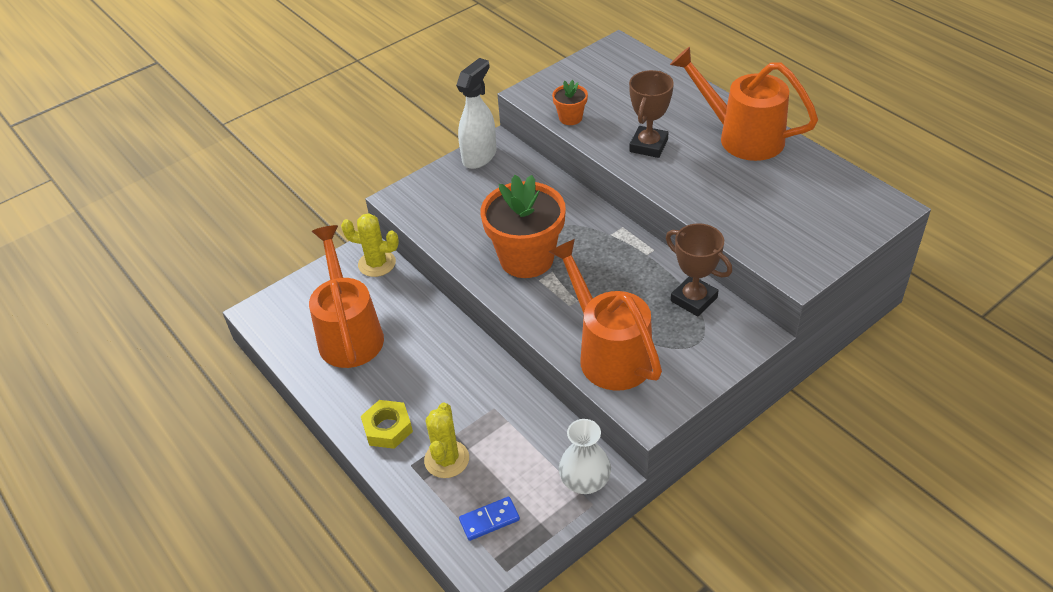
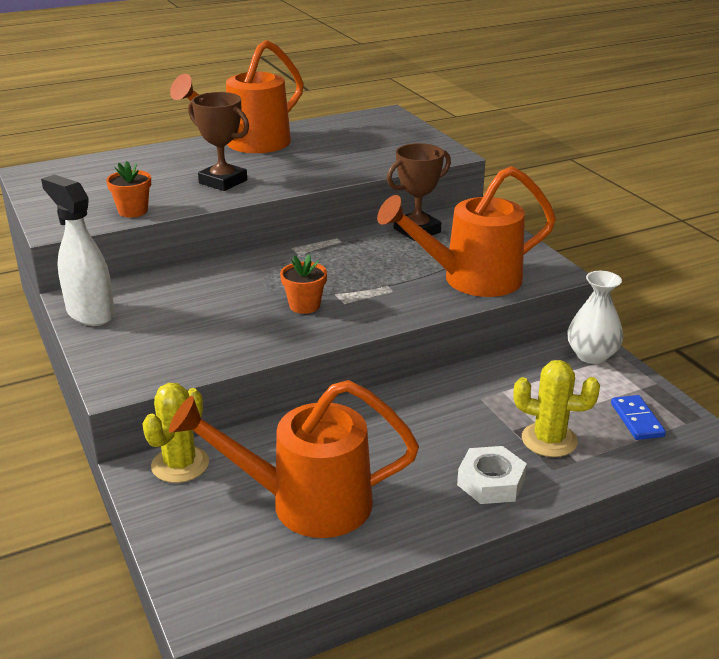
camera: 80 degrees left, 15 degrees down
(387, 428) = (491, 482): yellow nut -> white nut
(526, 258) = (304, 305): orange flower pot -> orange flower pot, size x0.46

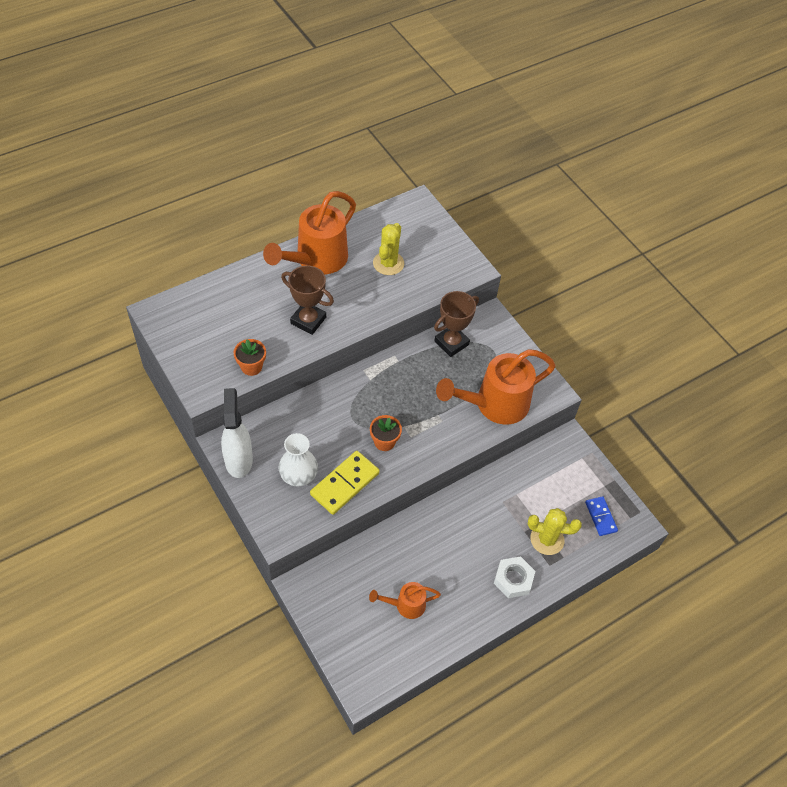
camera: 10 degrees left, 25 degrees up
(90, 313) = (239, 459): white spray bottle -> white spray bottle turned 45 degrees clockwise
(180, 464) = (323, 577): yellow cactus -> yellow cactus (388, 263)
(235, 340) = (344, 484): none -> yellow domino
(306, 503) = (406, 605): orange watering can -> orange watering can, size x0.50
(591, 355) = (573, 453): white vase -> white vase (298, 475)

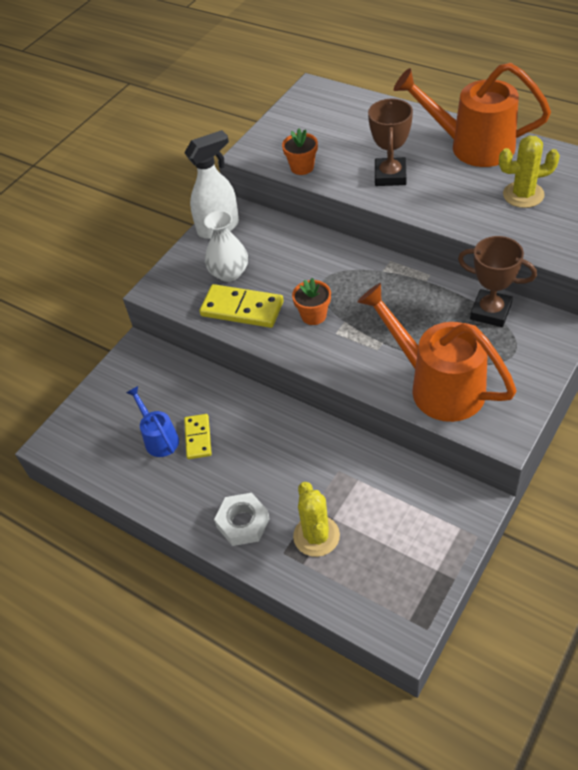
camera: 75 degrees right, 5 degrees down
(406, 605) = (159, 438): orange watering can -> blue watering can
(422, 577) = (198, 438): none -> yellow domino
(600, 517) = (387, 583): blue domino -> none

